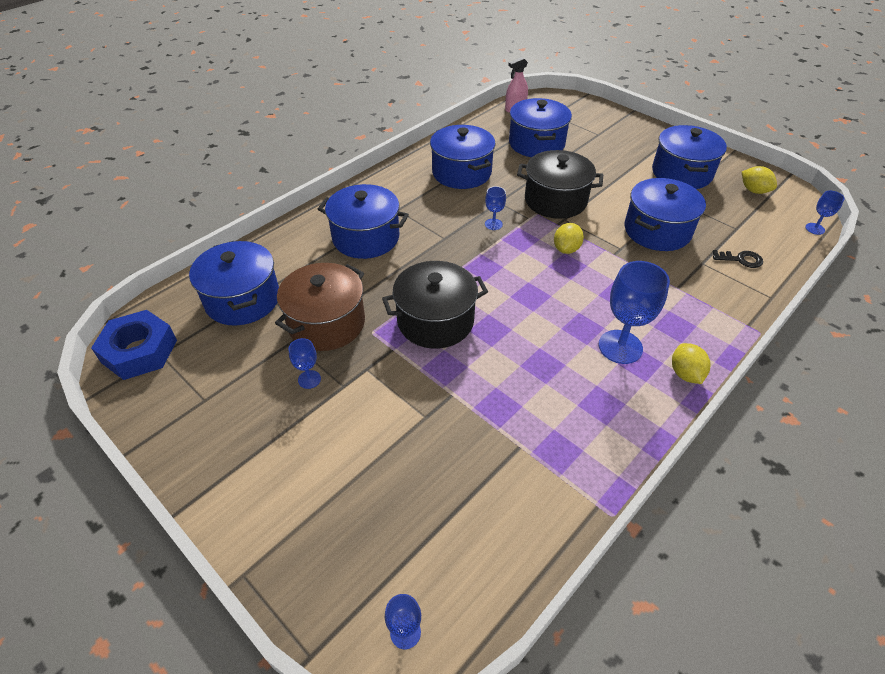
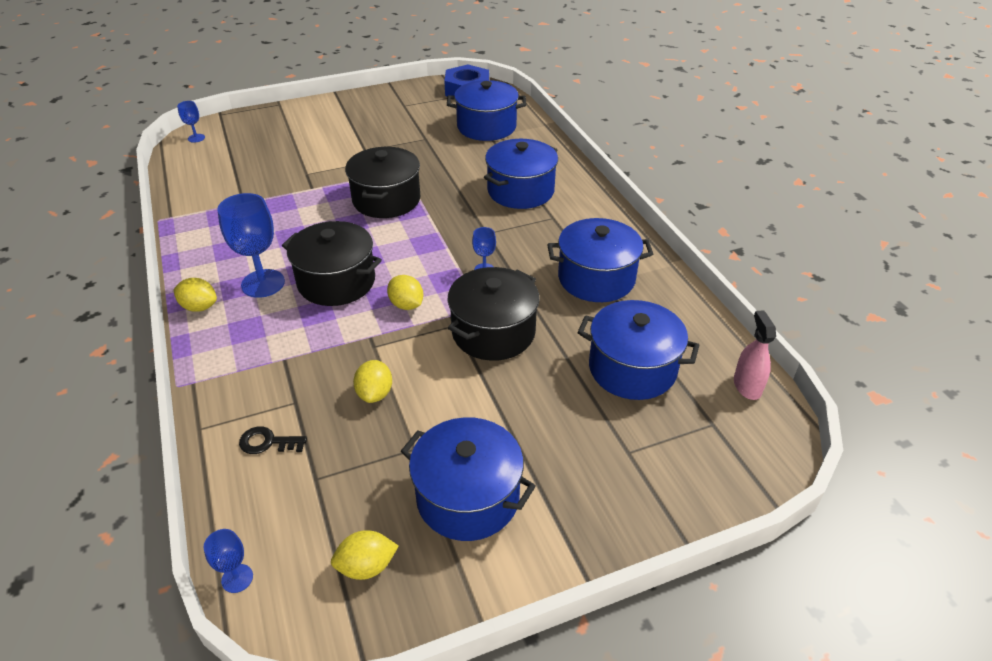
camera: 115 degrees right, 5 degrees down
(309, 379) = (383, 139): blue goblet -> none
(326, 323) = (430, 154): brown pot -> none
(576, 299) = (336, 282): none -> black pot
(657, 231) = (375, 393): blue pot -> yellow lemon
(741, 259) = (267, 442): black key -> black key turned 60 degrees clockwise

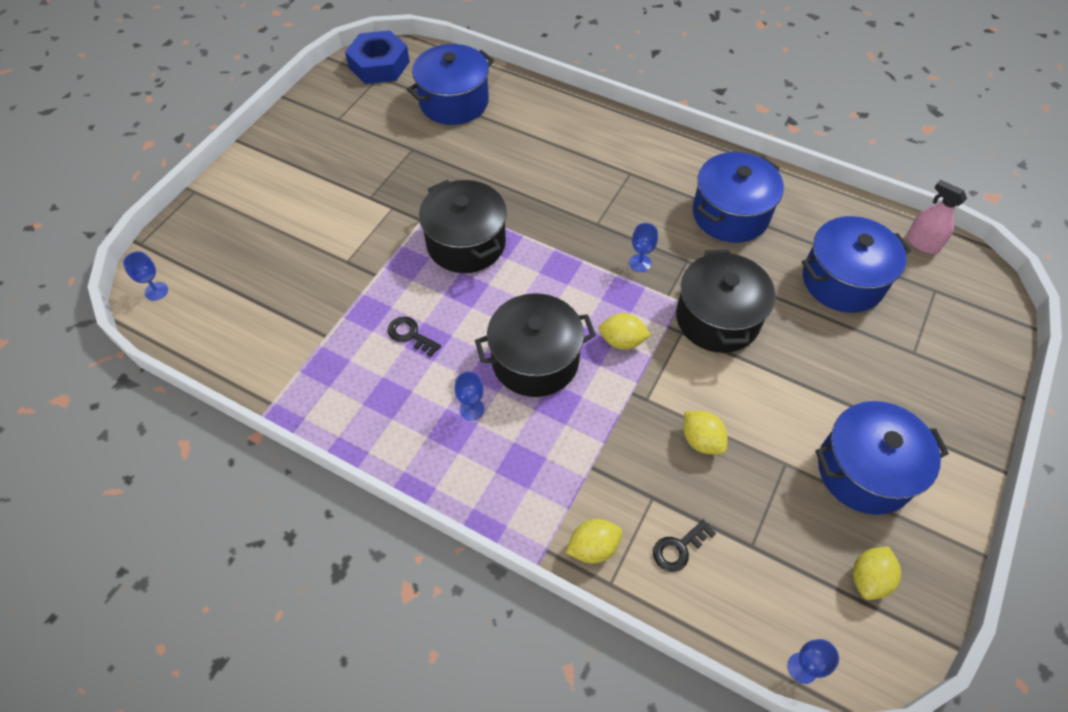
camera: 40 degrees left, 15 degrees up
(199, 307) = (446, 476): yellow lemon -> yellow lemon (593, 547)
(263, 283) = (472, 409): blue goblet -> blue goblet, size x0.50
(286, 227) = (410, 335): none -> black key
(520, 191) = (571, 160): blue pot -> none

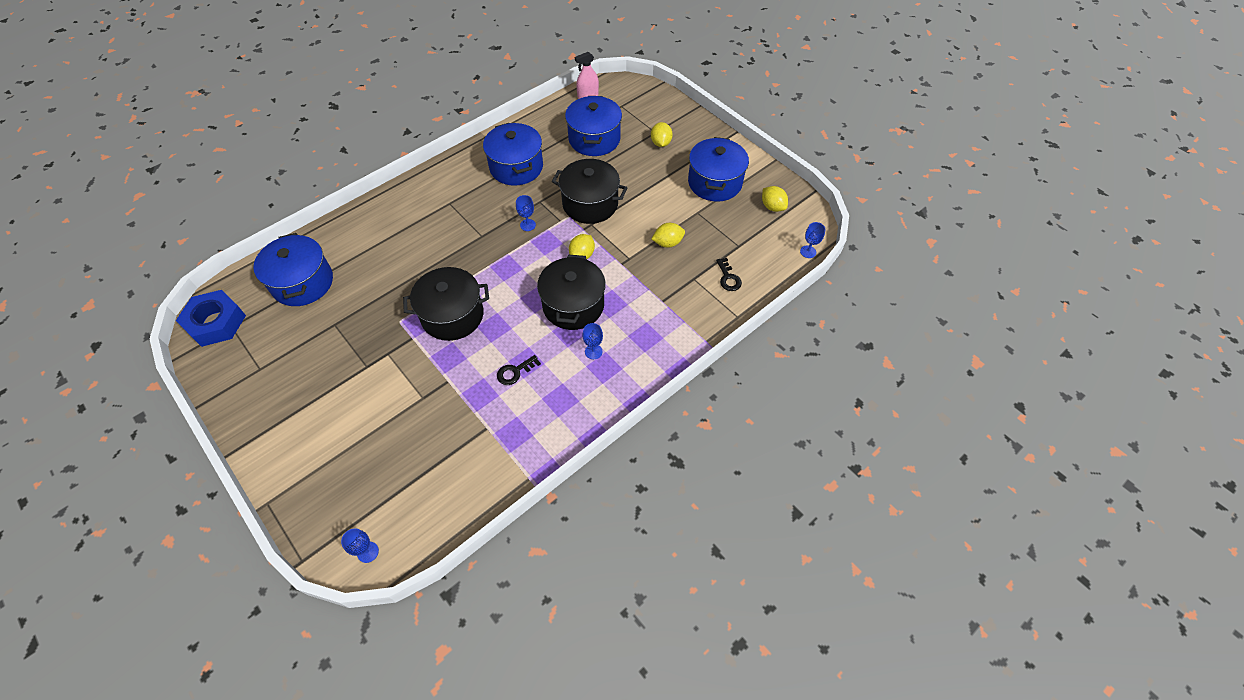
camera: 70 degrees left, 0 degrees up
(593, 547) = (713, 317): yellow lemon -> yellow lemon (660, 143)

